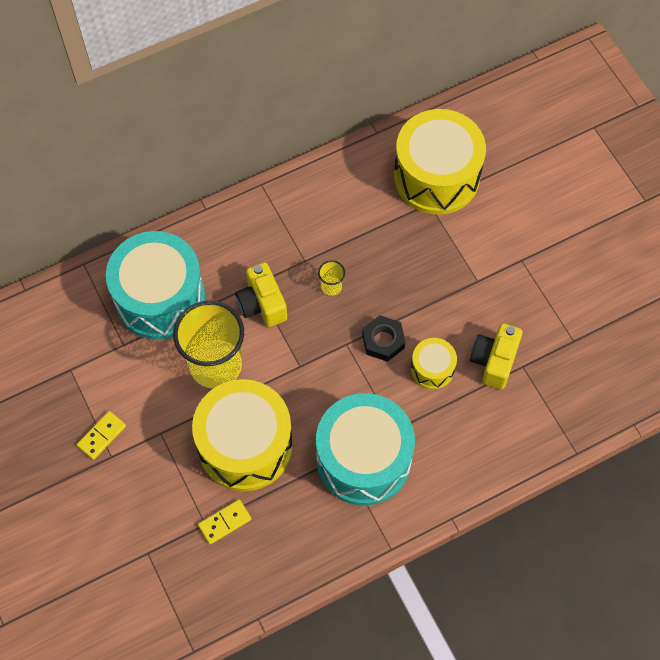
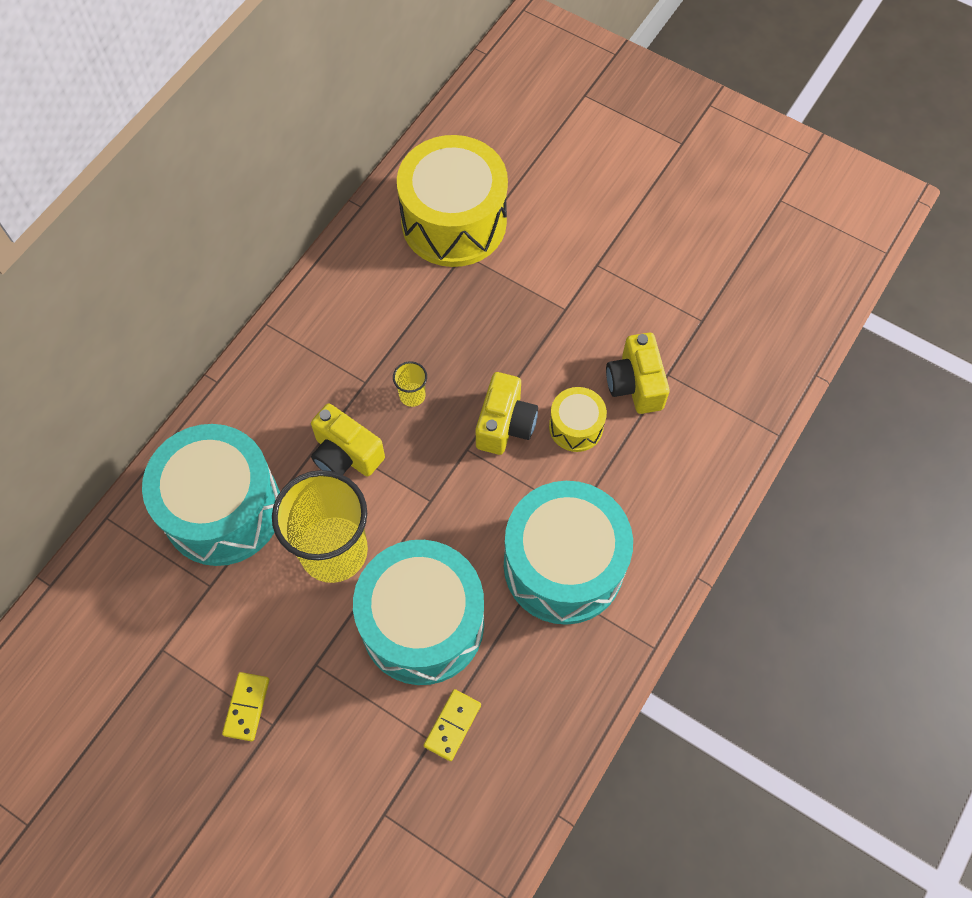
camera: 30 degrees left, 0 degrees up
(245, 445) = (422, 623): yellow drum -> turquoise drum
(383, 341) = (505, 425): black nut -> yellow camera

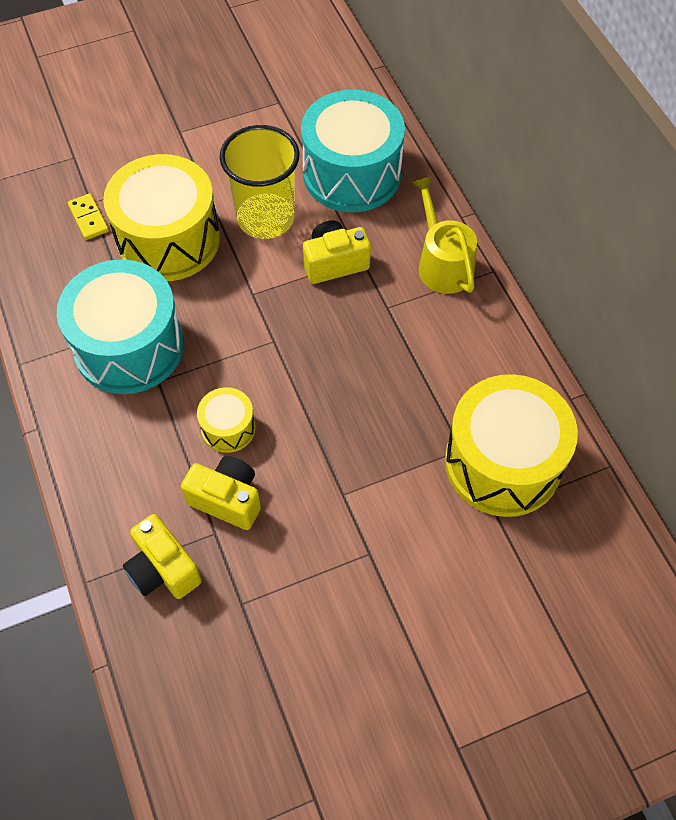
camera: 125 degrees right, 5 degrees down
(247, 707) = (203, 125): yellow domino -> none
(284, 366) = (442, 263): none -> yellow watering can
(412, 395) = (350, 331): yellow cup -> none
(422, 623) = (168, 239): turquoise drum -> yellow drum
(505, 425) = (272, 379): yellow camera -> yellow camera (163, 569)

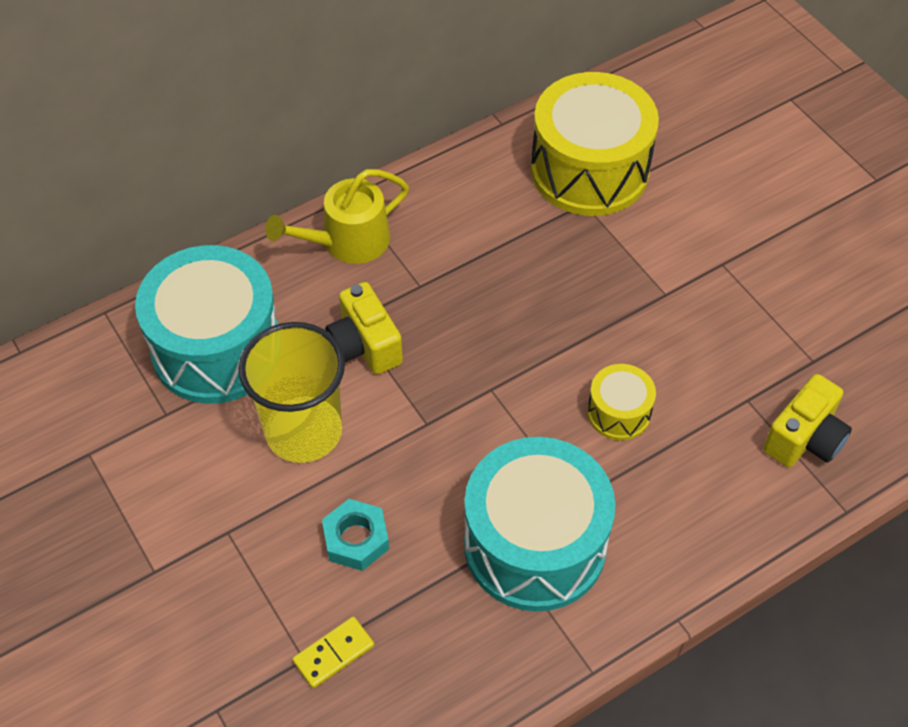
camera: 100 degrees left, 5 degrees down
(168, 239) = (356, 539): yellow drum -> turquoise nut
(227, 499) = (705, 396): yellow camera -> none

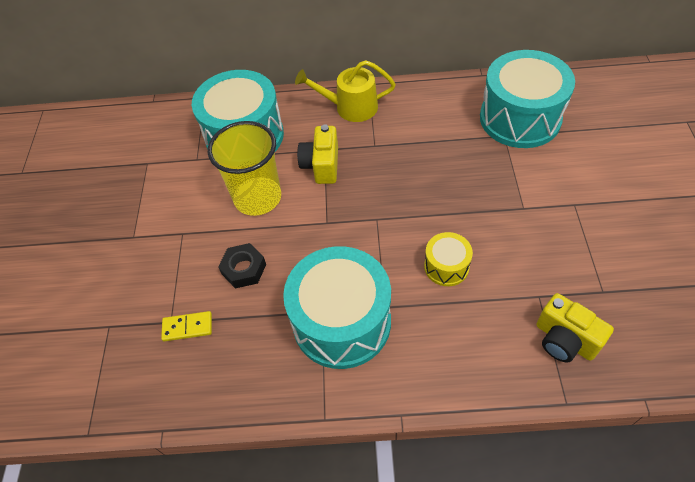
camera: 35 degrees right, 0 degrees up
(356, 539) = (244, 269): turquoise nut -> black nut
(589, 170) = (520, 118): yellow drum -> turquoise drum
(804, 439) = (564, 340): yellow camera -> yellow camera turned 60 degrees clockwise

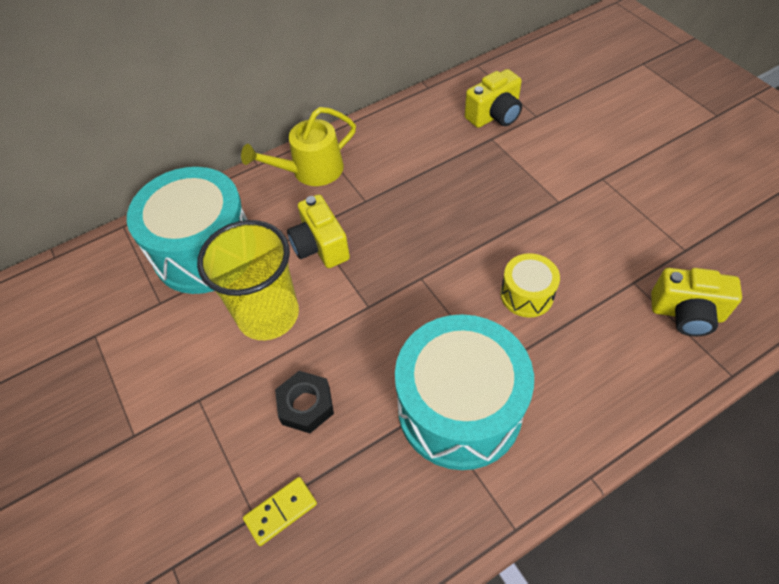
camera: 30 degrees left, 0 degrees up
(520, 118) = (494, 115): turquoise drum -> yellow camera

